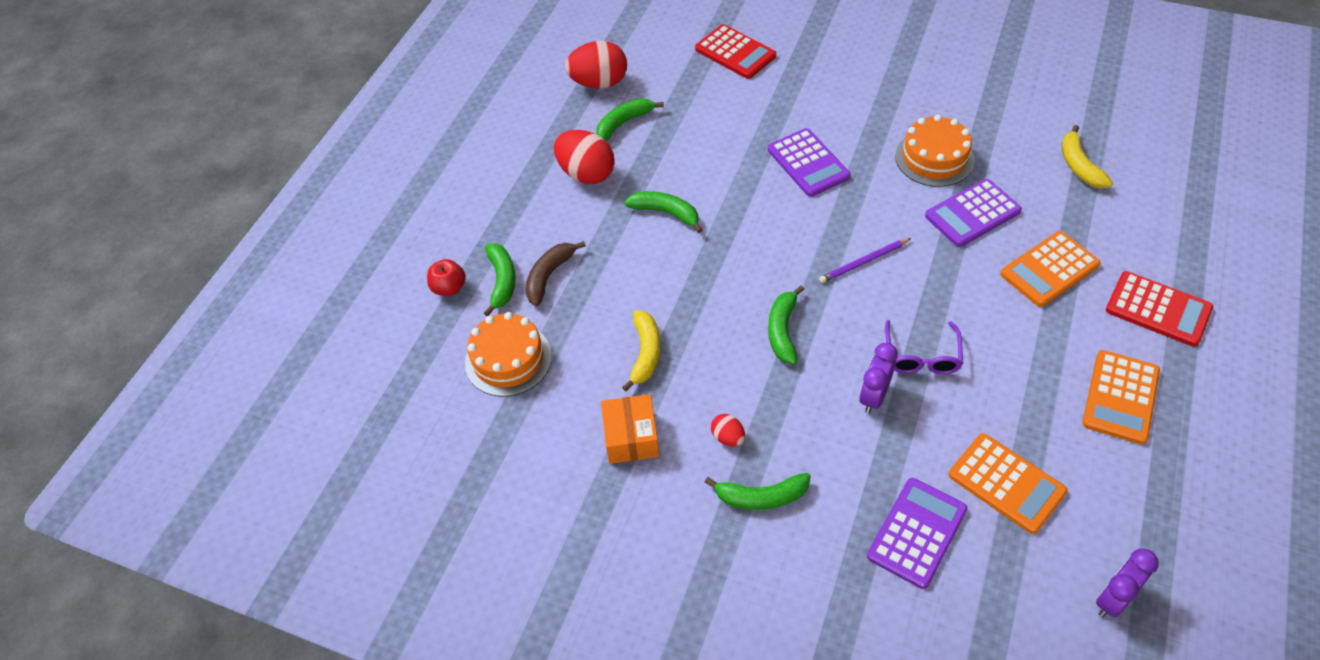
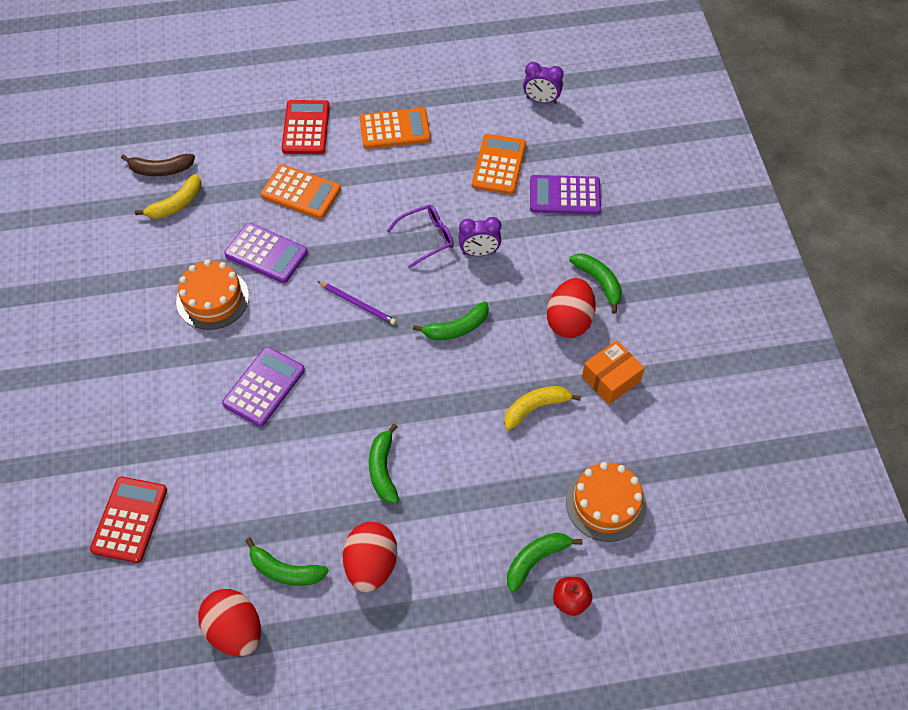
camera: 125 degrees left, 5 degrees up
(549, 276) = (507, 524): brown banana -> brown banana (160, 170)
(728, 437) = (569, 321): red egg -> red egg, size x2.06

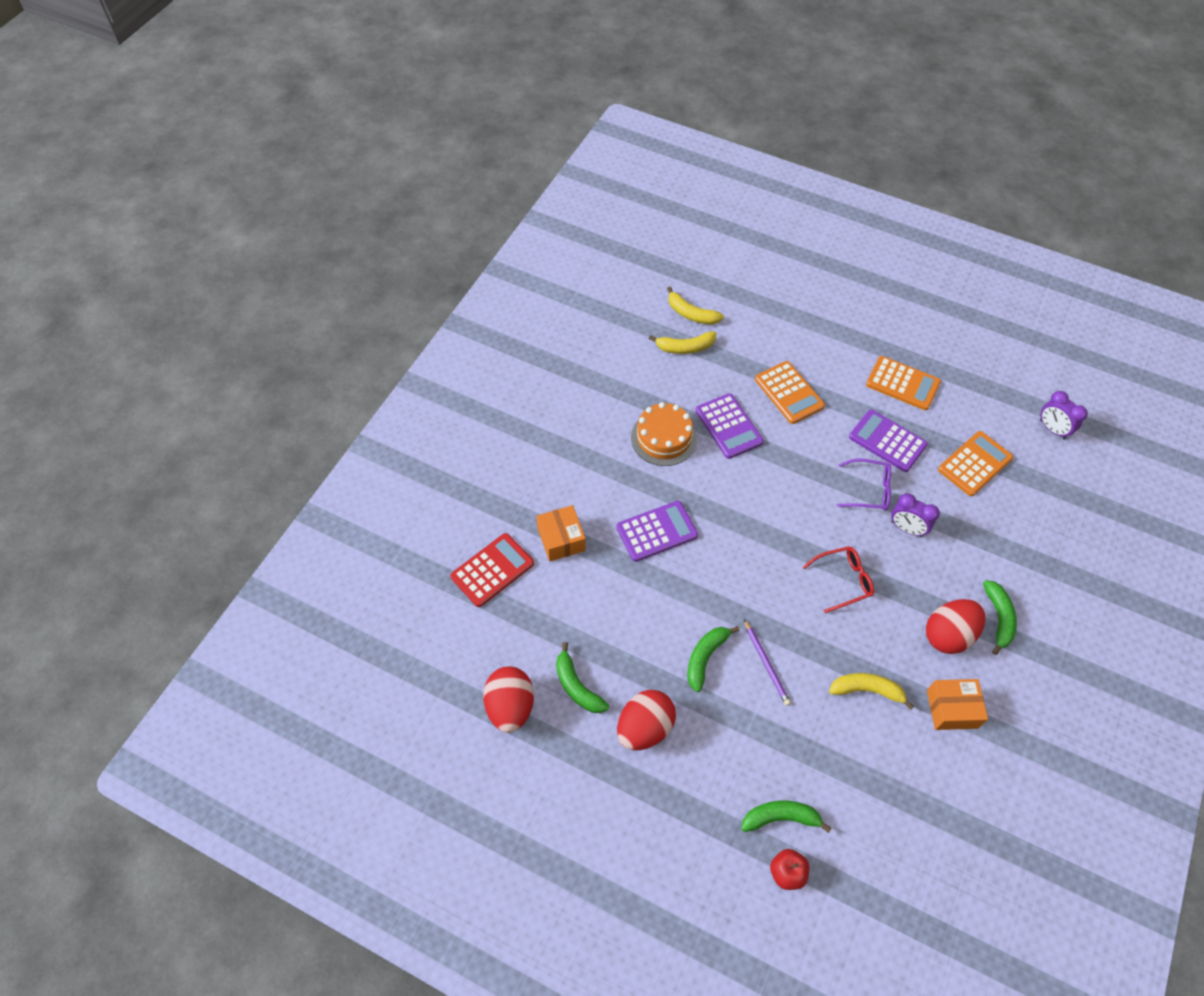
camera: 35 degrees right, 0 degrees up
(160, 170) = (691, 314): brown banana -> yellow banana
(178, 449) = (561, 539): none -> orange box
(306, 128) = (828, 342): red calculator -> none
(358, 304) = (774, 510): purple pencil -> purple pencil (766, 664)
(456, 328) = (844, 580): green banana -> red glasses
(564, 195) = (1018, 524): purple calculator -> purple calculator (887, 441)
(606, 503) = (874, 812): orange cake -> none

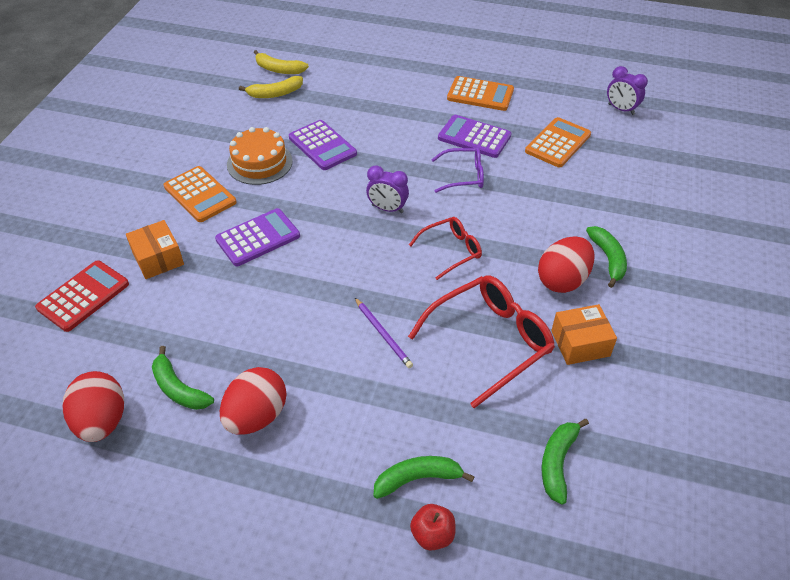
camera: 10 degrees left, 10 degrees down
(705, 657) = (318, 339): green banana -> green banana (557, 462)
(789, 393) = (377, 114): orange calculator -> orange calculator (200, 195)
(867, 690) = (491, 341): yellow banana -> red glasses
(906, 528) = (505, 200): purple clock -> purple clock (387, 209)

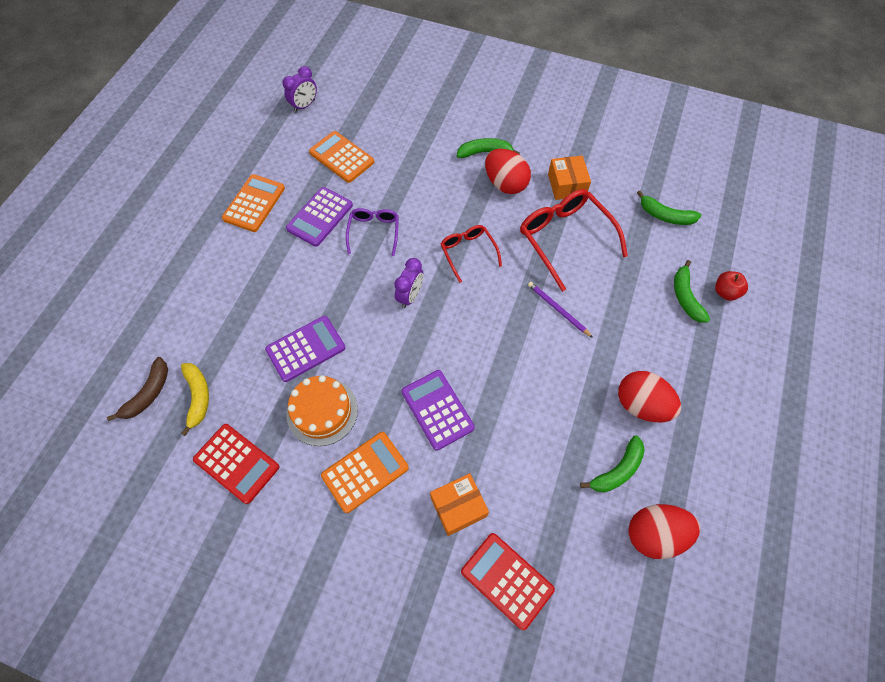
camera: 85 degrees left, 15 degrees up
(216, 122) = (236, 463): none -> red calculator
(279, 69) = (148, 394): yellow banana -> brown banana
(383, 334) = (558, 309): purple pencil -> purple pencil turned 105 degrees counterclockwise

